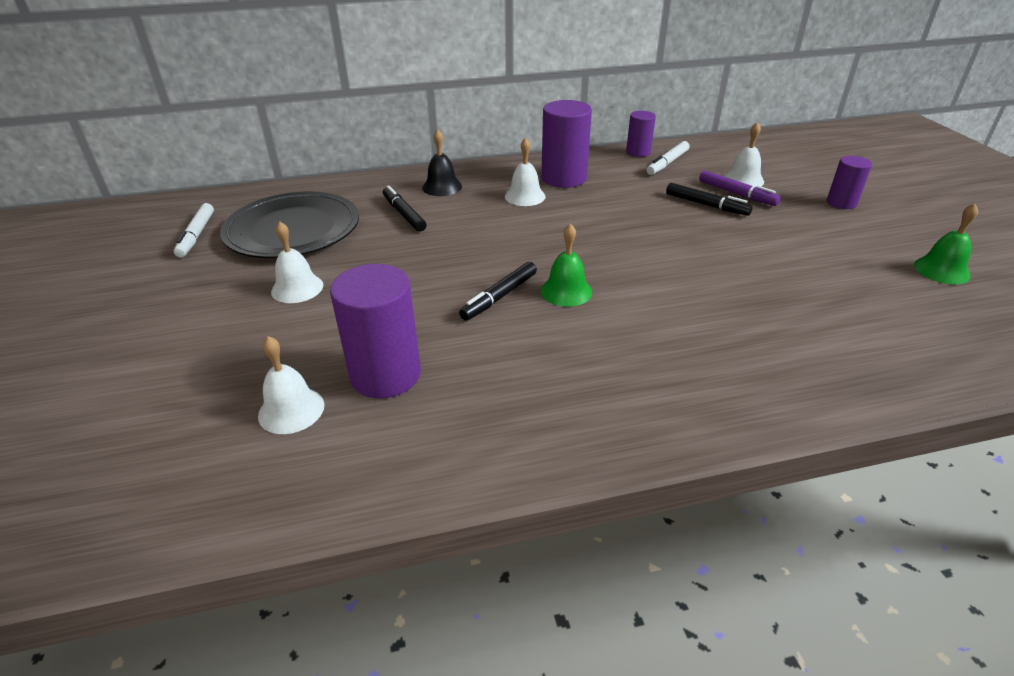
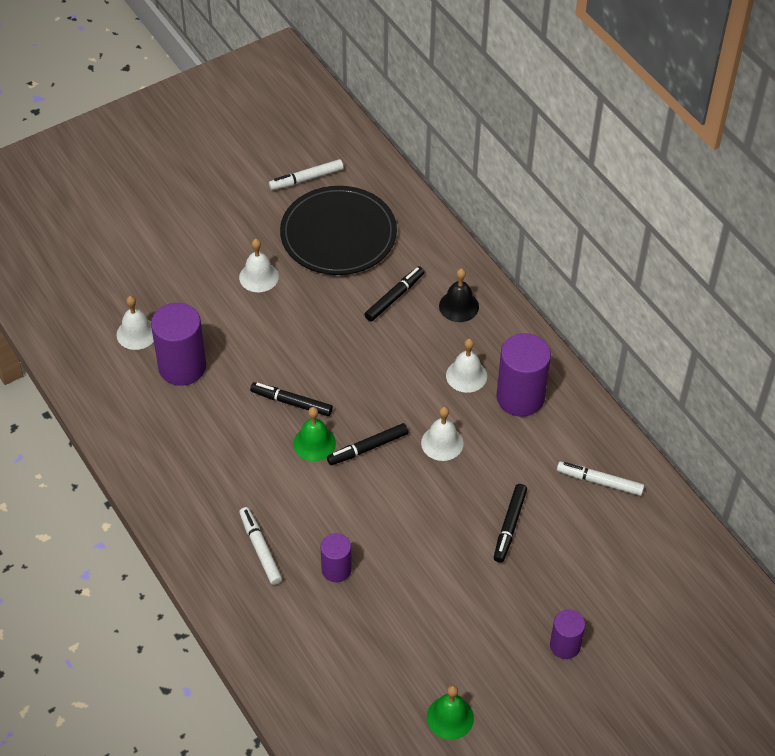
camera: 70 degrees right, 15 degrees up
(587, 259) = (367, 448): none -> black marker
(638, 152) = (618, 451): purple cylinder -> purple cylinder (336, 569)
(714, 358) = (260, 549): none -> white marker
(736, 194) = (547, 551): purple marker -> none
(743, 179) = (587, 555): white bell -> white bell (442, 443)

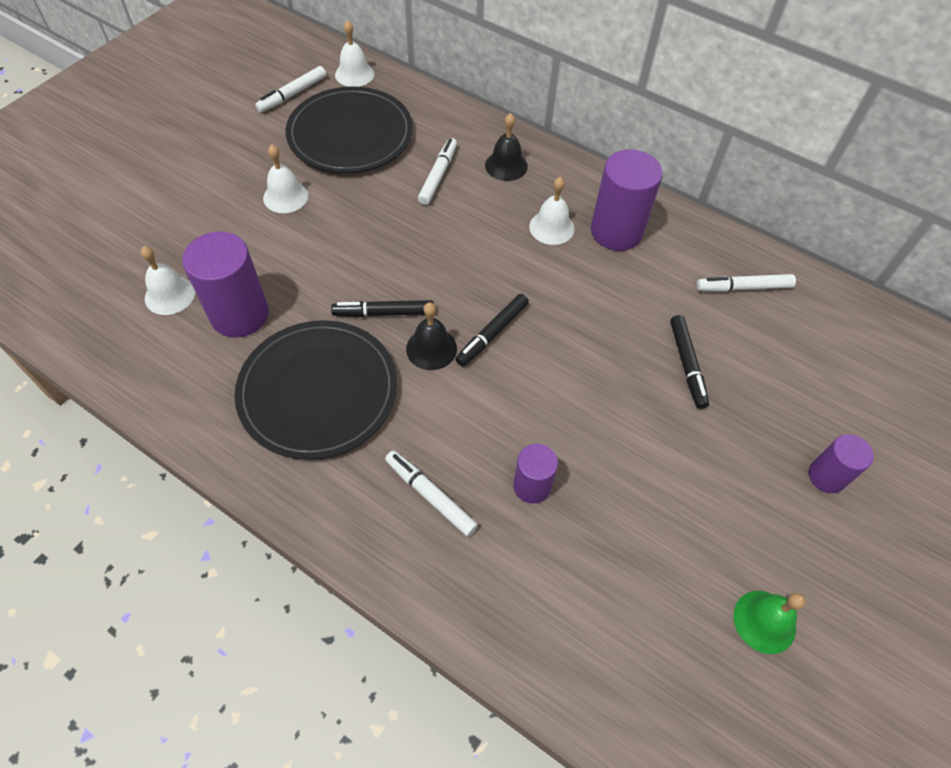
camera: 25 degrees left, 5 degrees up
(215, 446) = (318, 391): none -> black plate
(314, 443) = (431, 348): green bell -> black bell
(394, 297) = (438, 176): black marker -> white marker
(442, 443) = (567, 302): white bell -> white bell (354, 74)

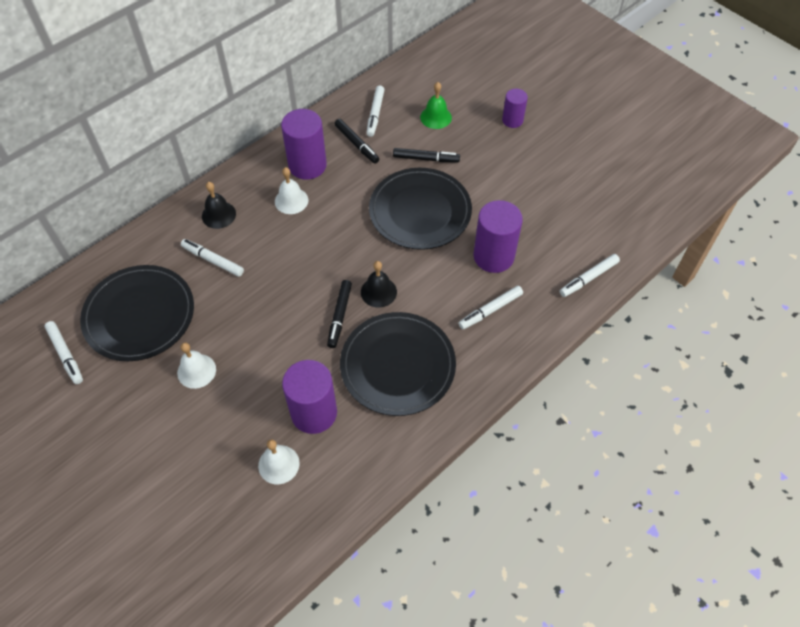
camera: 75 degrees left, 0 degrees up
(354, 74) = (60, 302): white bell -> none
(492, 334) = (375, 254): black marker -> black marker (356, 144)
(528, 644) = (588, 278): none -> white marker
(532, 486) = (493, 256): purple cylinder -> purple cylinder, size x1.73
(585, 374) = (420, 211): none -> black plate
(764, 621) = (588, 173): green bell -> green bell (436, 117)

